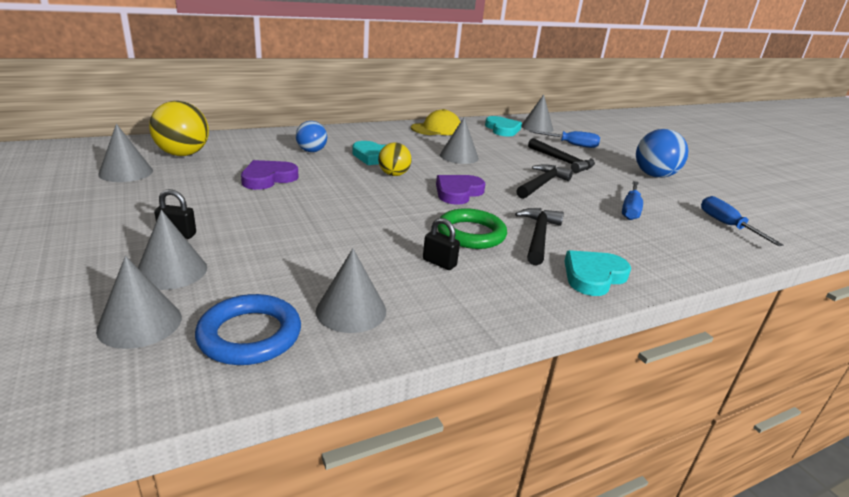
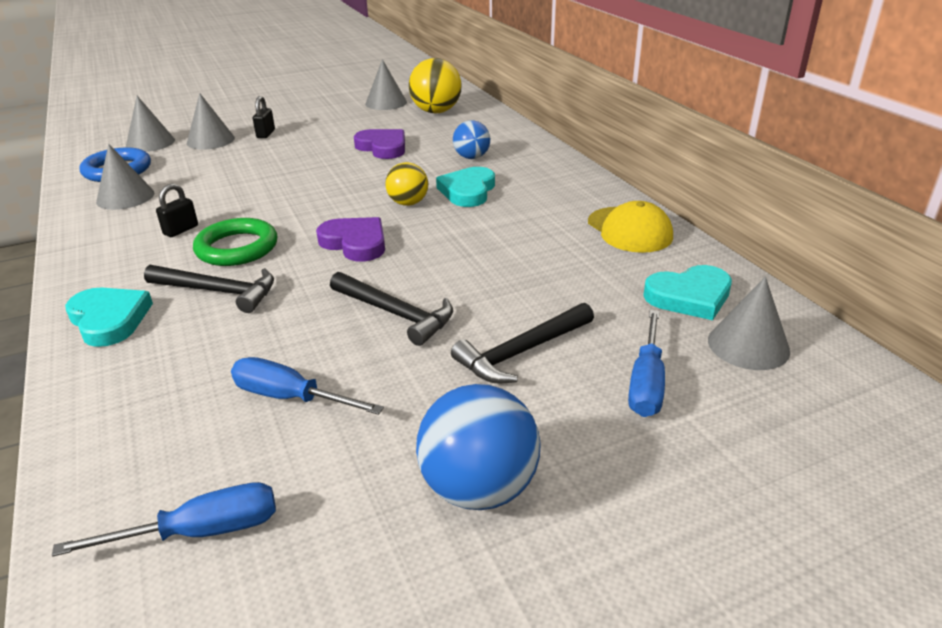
camera: 95 degrees right, 5 degrees up
(459, 156) = (498, 247): grey cone -> none

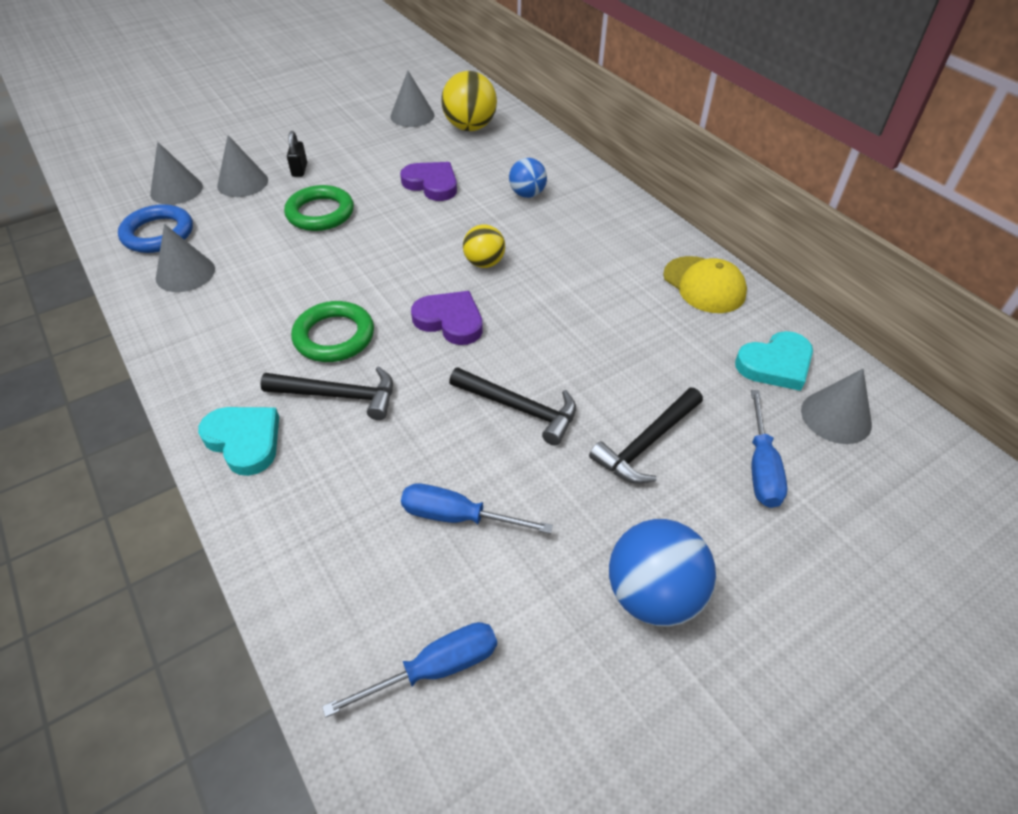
camera: 10 degrees left, 15 degrees up
(181, 230) = (266, 316): black padlock -> none
(269, 162) = (320, 213): none -> green ring
(468, 191) = (538, 242): turquoise heart -> none

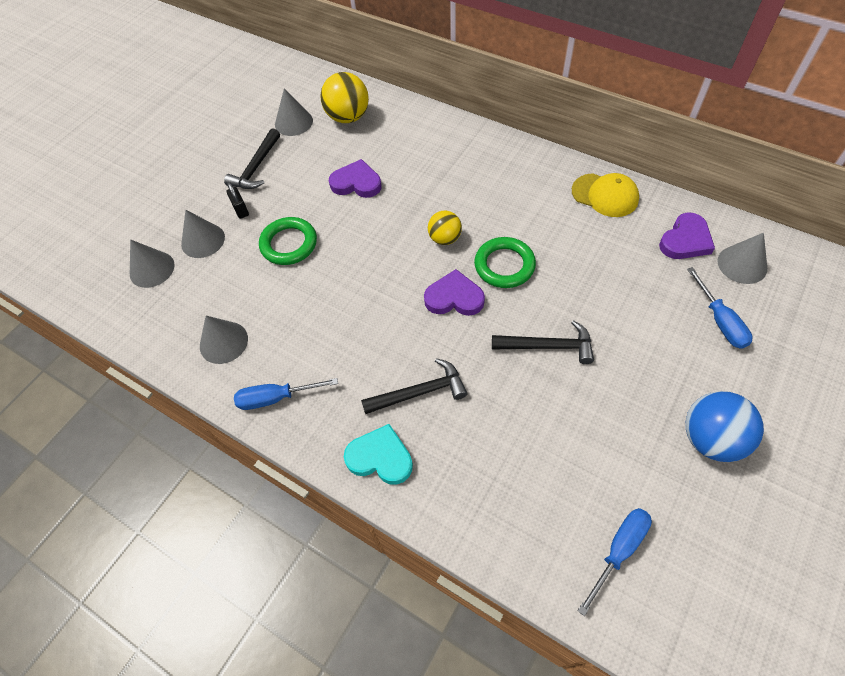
camera: 20 degrees left, 10 degrees up
(158, 234) = (171, 316): blue ring -> none
(334, 336) = (381, 346): green ring -> green ring (504, 265)
(457, 517) = (562, 444): blue screwdriver -> blue screwdriver (276, 398)
(527, 194) = (434, 164): blue ball -> none
(646, 443) = (643, 335): black hammer -> black hammer (256, 167)
(775, 364) = (685, 240): turquoise heart -> purple heart

